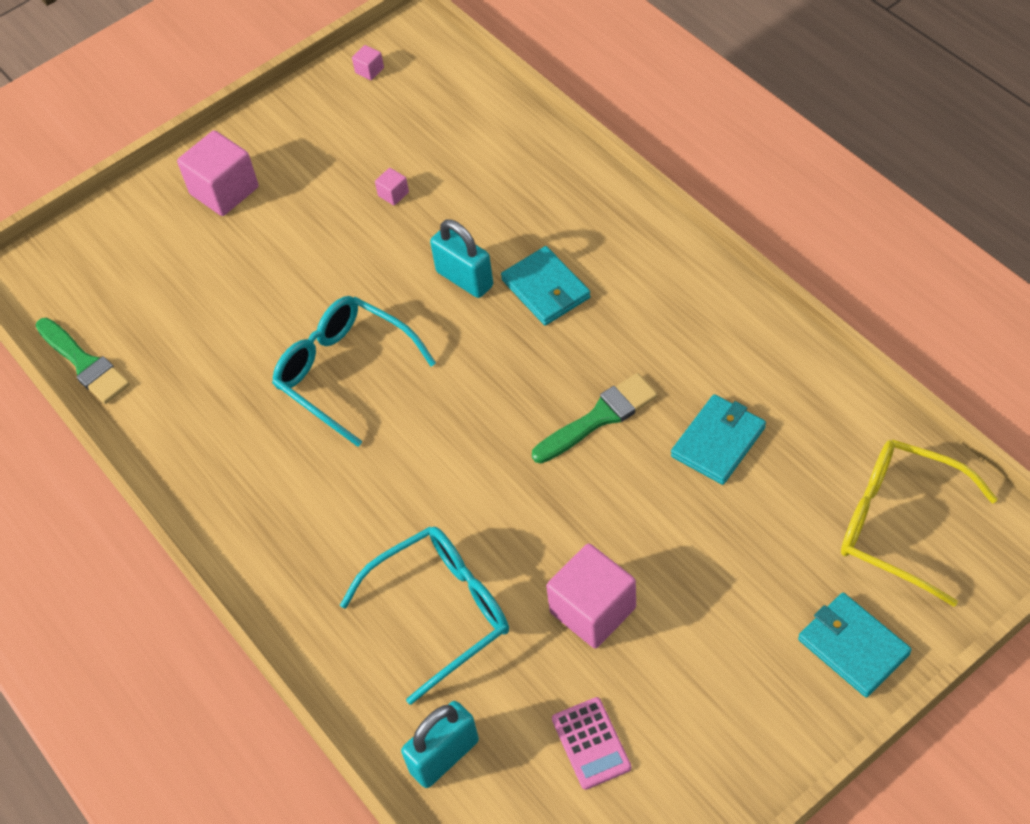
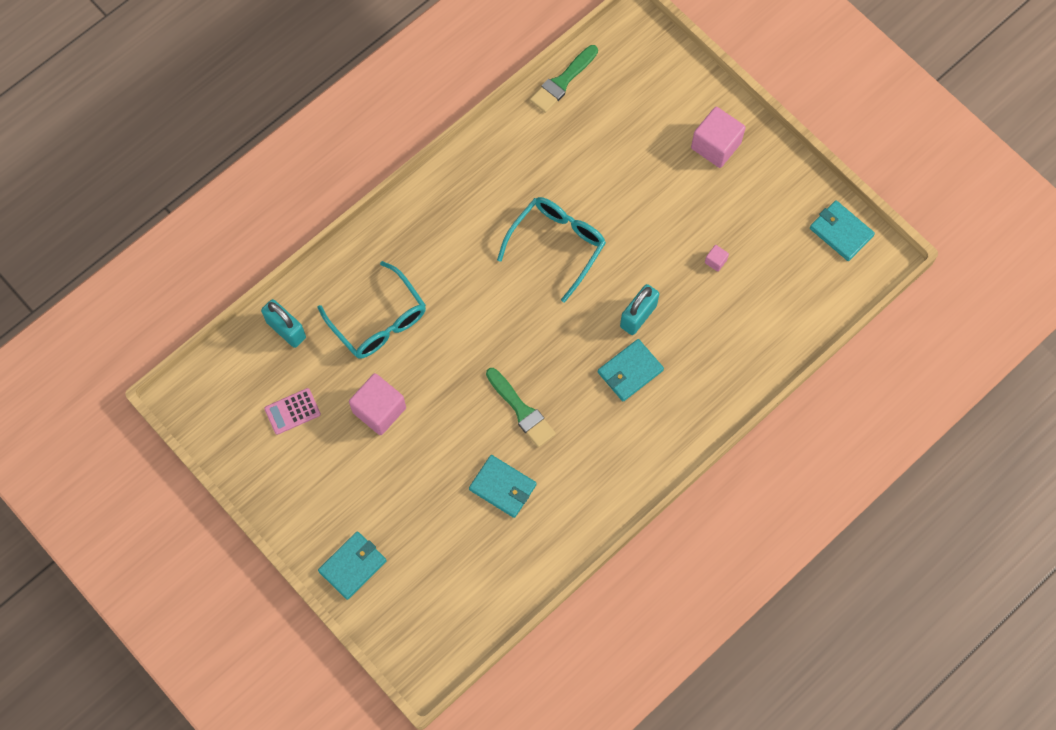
camera: 80 degrees right, 15 degrees up
(369, 70) = (841, 232): pink cube -> turquoise wallet
(899, 524) = (439, 600): yellow glasses -> none

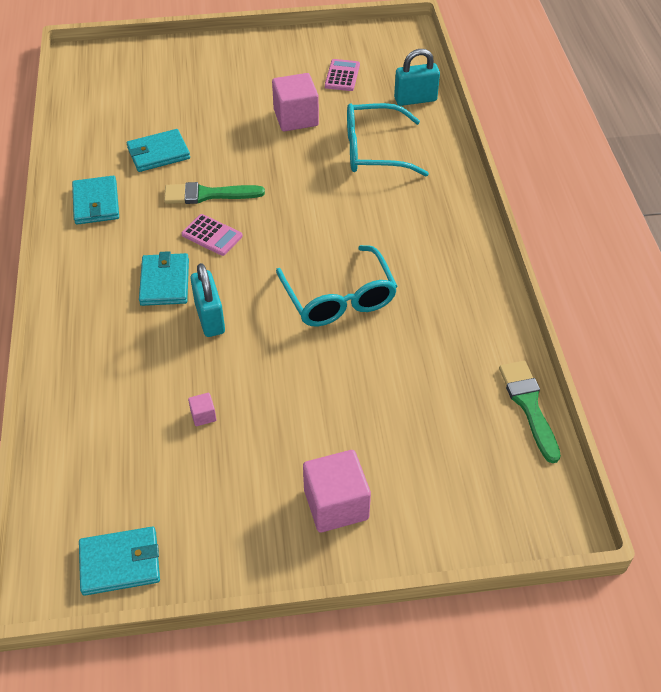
camera: 125 degrees right, 20 degrees down
(353, 566) = (192, 56): turquoise wallet -> turquoise wallet (96, 203)
(561, 374) = (212, 235): none -> pink calculator

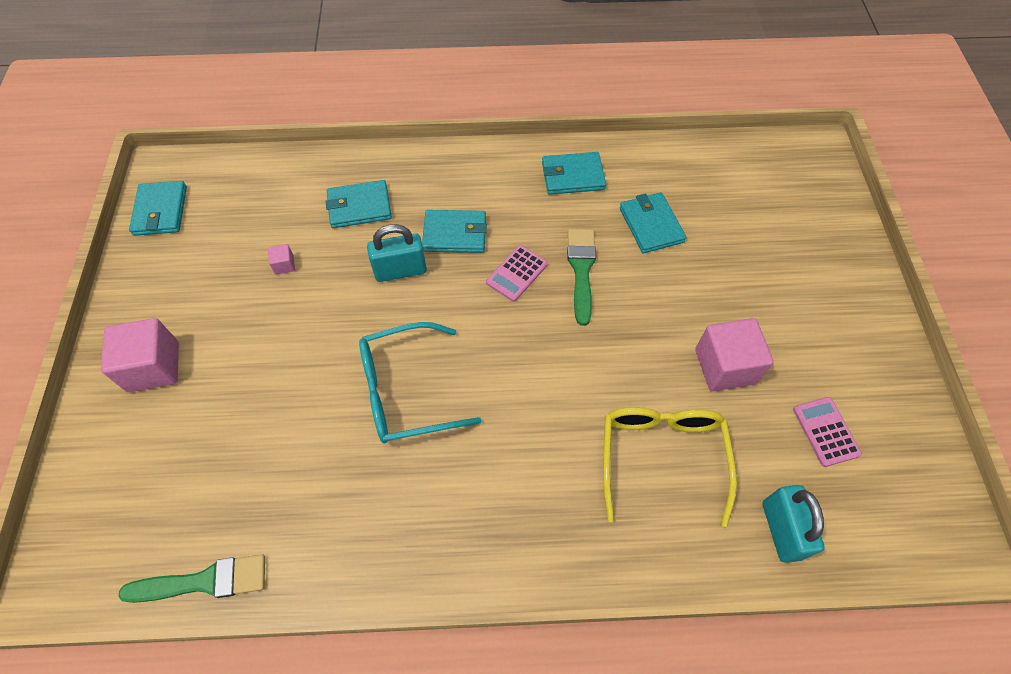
camera: 95 degrees right, 10 degrees up
(125, 363) = (359, 206): none -> turquoise wallet
(342, 76) = (825, 431): pink calculator -> pink calculator turned 120 degrees counterclockwise
(374, 150) = (661, 457): turquoise glasses -> yellow glasses

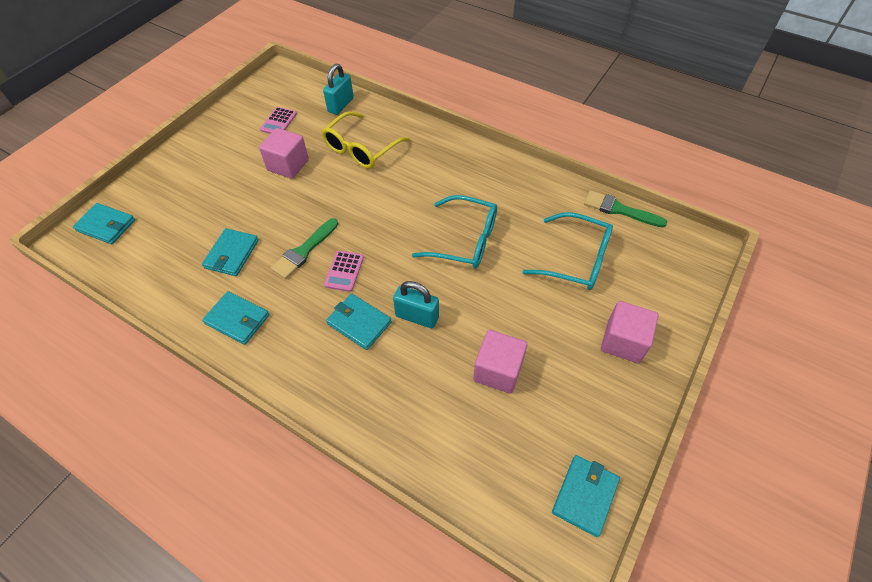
camera: 145 degrees left, 5 degrees down
(245, 447) = (576, 259): none -> turquoise glasses
(284, 265) = (498, 370): pink cube -> pink cube, size x2.27
(359, 206) = (411, 390): turquoise wallet -> turquoise wallet (106, 225)
(517, 273) = (344, 271): pink calculator -> pink calculator turned 120 degrees clockwise

